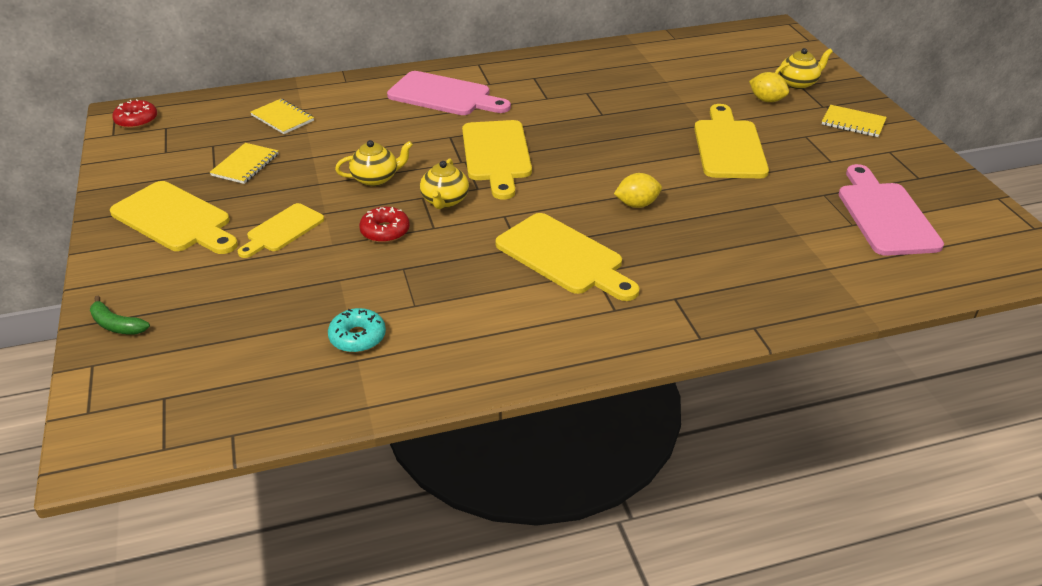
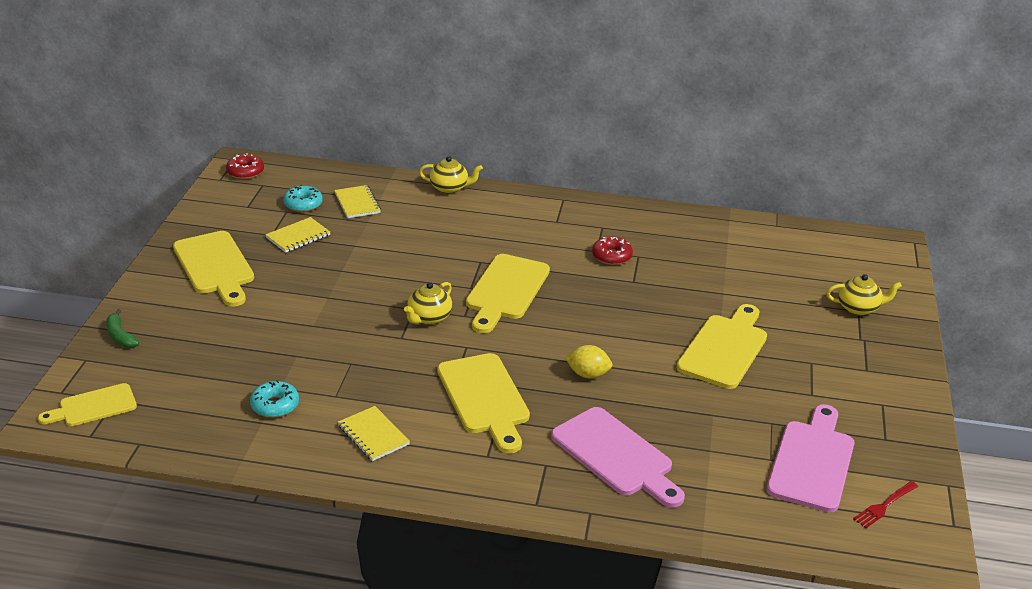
camera: 25 degrees right, 5 degrees down
(225, 134) = (303, 204): none -> turquoise donut
(282, 230) = (285, 301): yellow cutting board -> yellow cutting board (93, 406)
(376, 178) = (389, 280): yellow teapot -> yellow teapot (450, 188)
(385, 231) = (361, 328): red donut -> red donut (611, 256)
(444, 96) = (507, 221): pink cutting board -> pink cutting board (615, 456)
(766, 100) = (808, 315): yellow lemon -> none
(853, 123) = (874, 365): yellow notebook -> yellow notebook (373, 435)
(972, 231) = (884, 506): none -> red fork

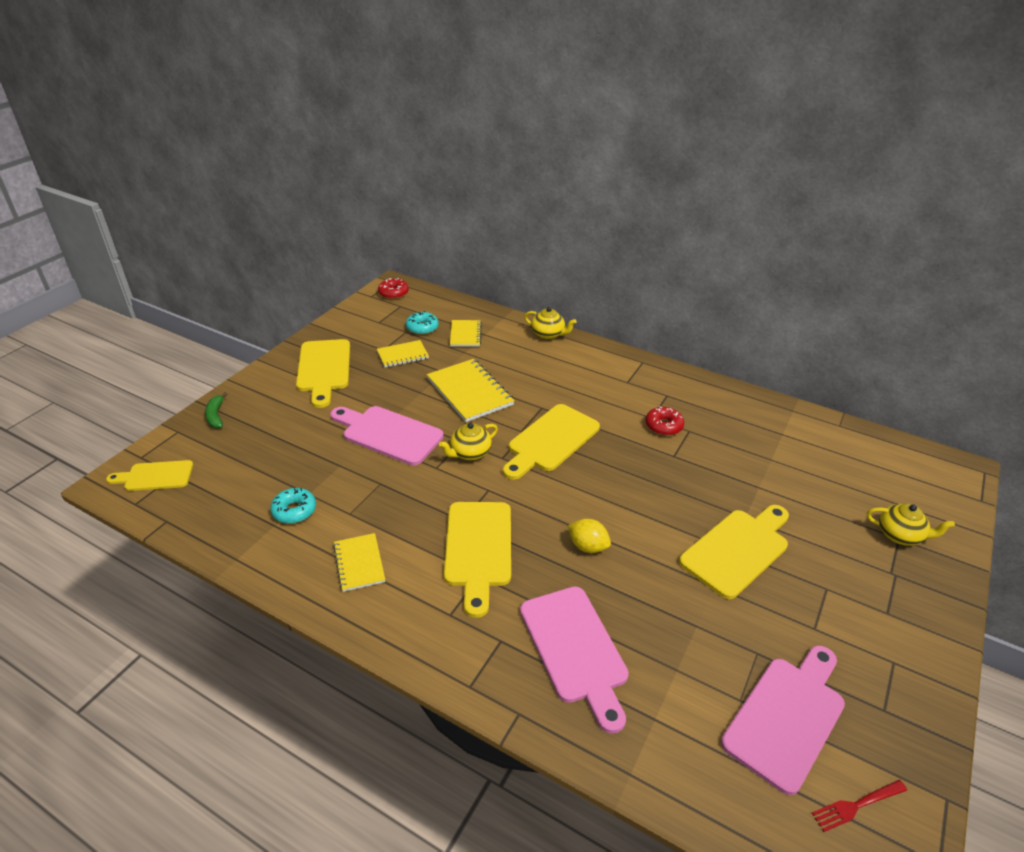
camera: 20 degrees right, 5 degrees up
(331, 316) = (388, 434): none -> pink cutting board
(395, 260) = (470, 392): none -> yellow notebook

